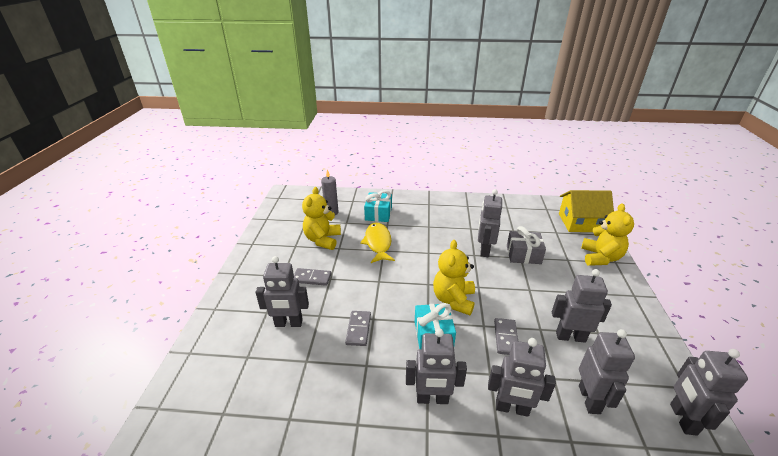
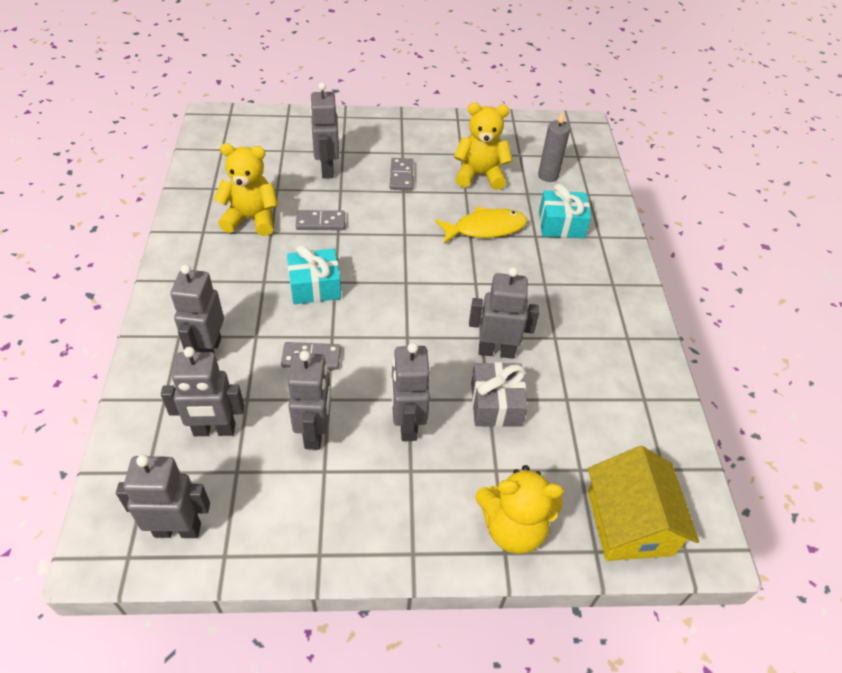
camera: 80 degrees right, 15 degrees up
(432, 399) = (226, 284): grey robot -> grey robot (407, 424)
(453, 300) = (376, 308): yellow teddy bear -> yellow teddy bear (251, 219)

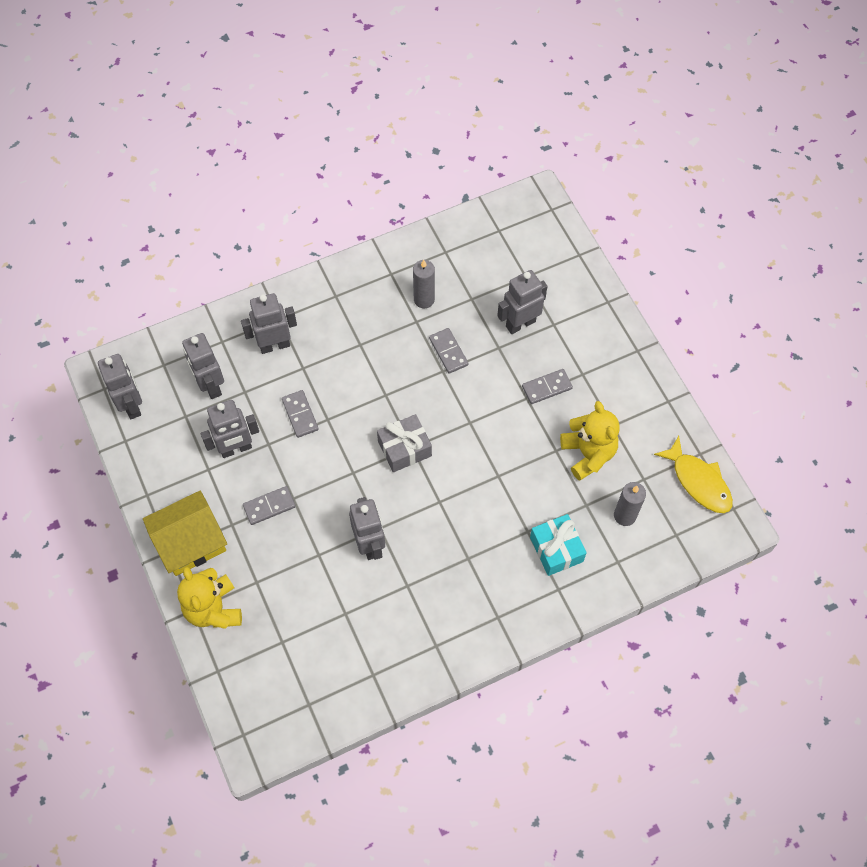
camera: 70 degrees right, 15 degrees up
(251, 219) = (424, 299): yellow teddy bear -> grey candle
(315, 286) = (373, 383): turquoise gift -> none
(407, 424) = (269, 506): grey robot -> grey domino
(485, 228) = (513, 485): yellow fish -> yellow fish (698, 481)
(496, 404) = (316, 562): grey gift -> grey gift (404, 448)
(629, 523) = (249, 689): yellow house -> yellow house (190, 542)

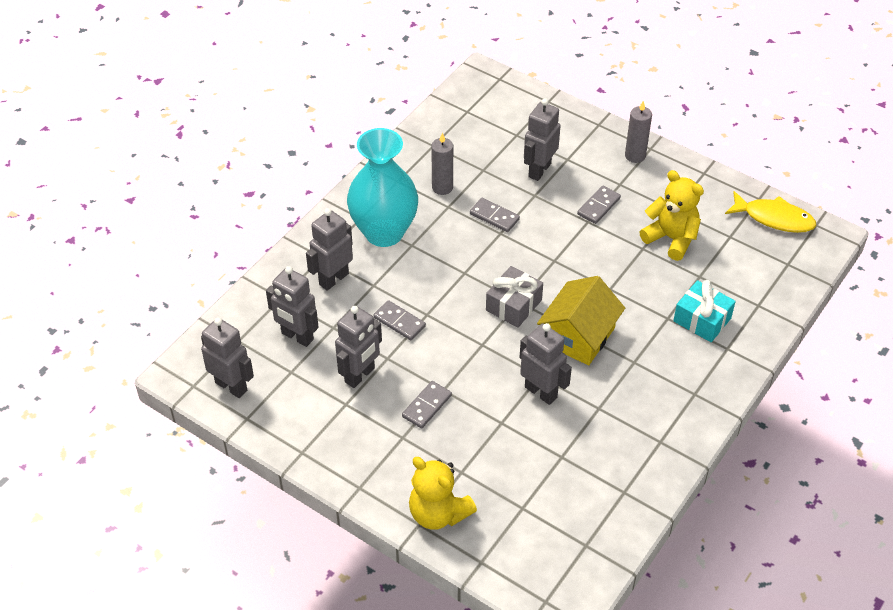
camera: 30 degrees left, 15 degrees down
(190, 542) = (374, 470): yellow house -> yellow house (578, 336)
(345, 320) = (384, 232): none -> turquoise vase
(625, 515) = (736, 269): grey candle -> grey candle (635, 156)

